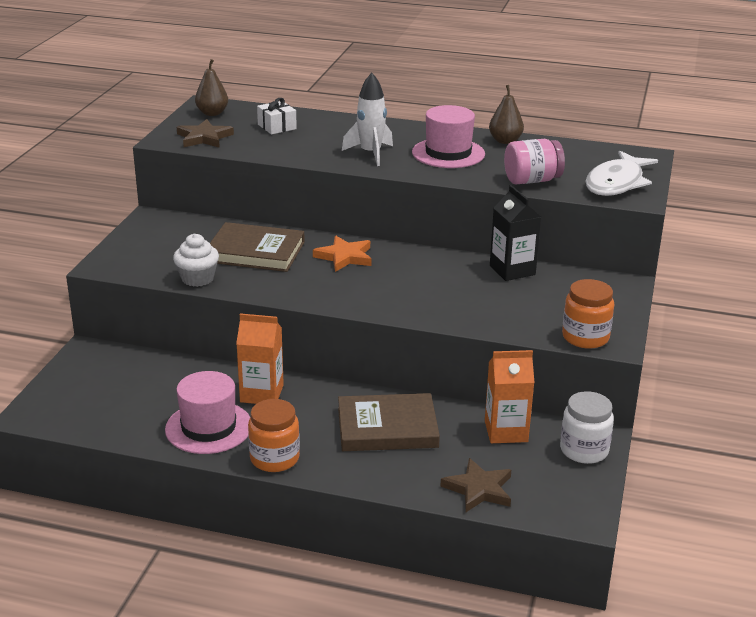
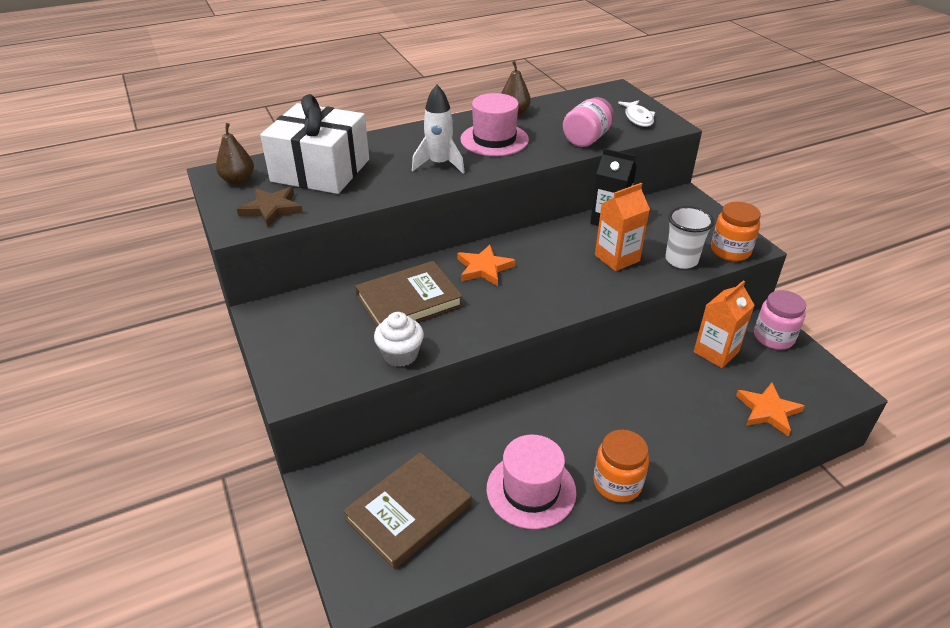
camera: 40 degrees left, 10 degrees up
(261, 393) = (524, 429): orange carton -> orange carton (617, 258)
(277, 127) = (320, 170): white gift -> white gift, size x2.40
(387, 427) = (647, 399): brown book -> brown book (408, 512)
(479, 489) = (768, 411): brown star -> orange star
(523, 323) = (681, 260): none -> white cup
(584, 450) = (773, 337): white jar -> pink jar
(616, 183) = (638, 118): white fish -> white fish, size x0.61

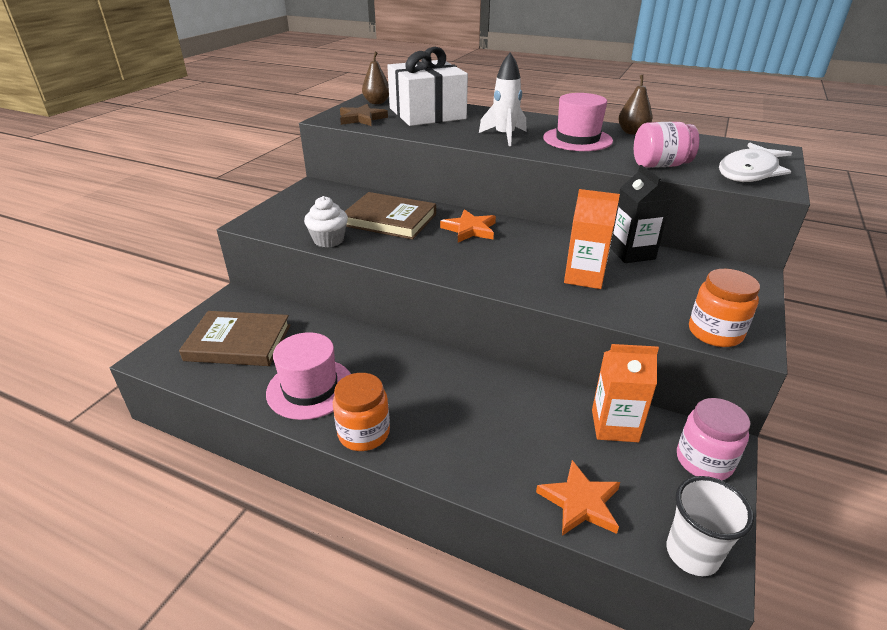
camera: 50 degrees right, 5 degrees down
(638, 118) = (749, 172): white fish -> white fish, size x1.63
(681, 260) = (644, 310): white cup -> white cup (692, 554)

